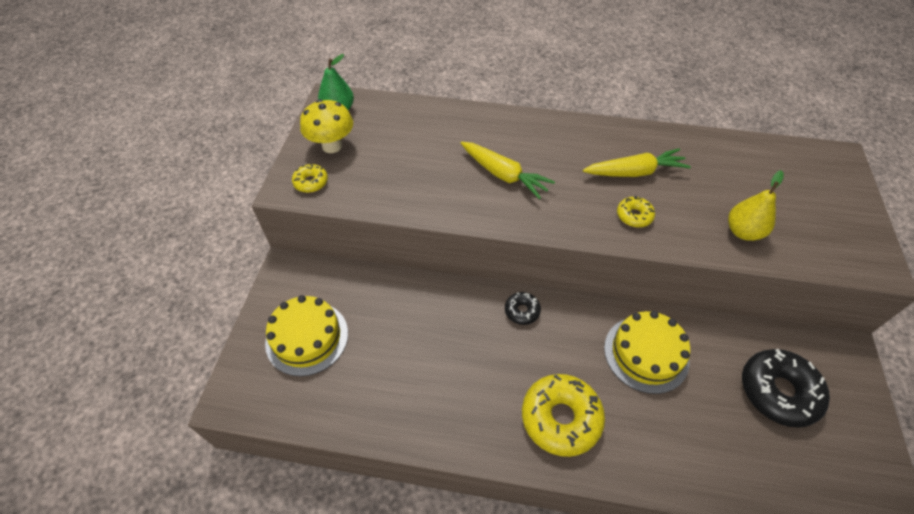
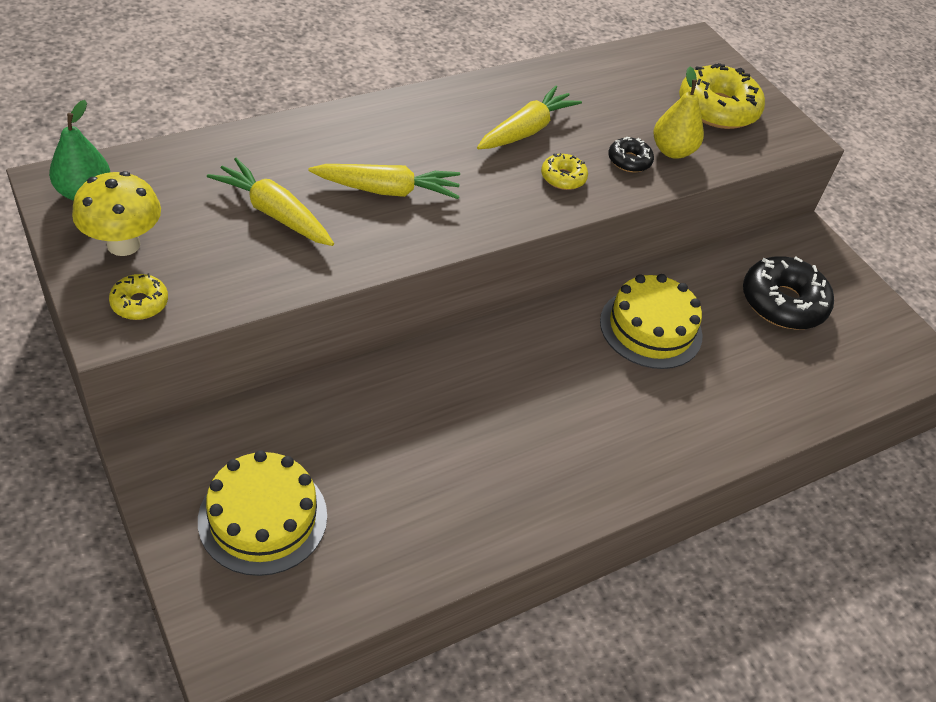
camera: 45 degrees left, 5 degrees down
(424, 161) = (274, 213): none -> yellow carrot
(522, 311) = (496, 349): black donut -> black donut (629, 161)
(560, 418) = (622, 436): yellow donut -> yellow donut (717, 109)

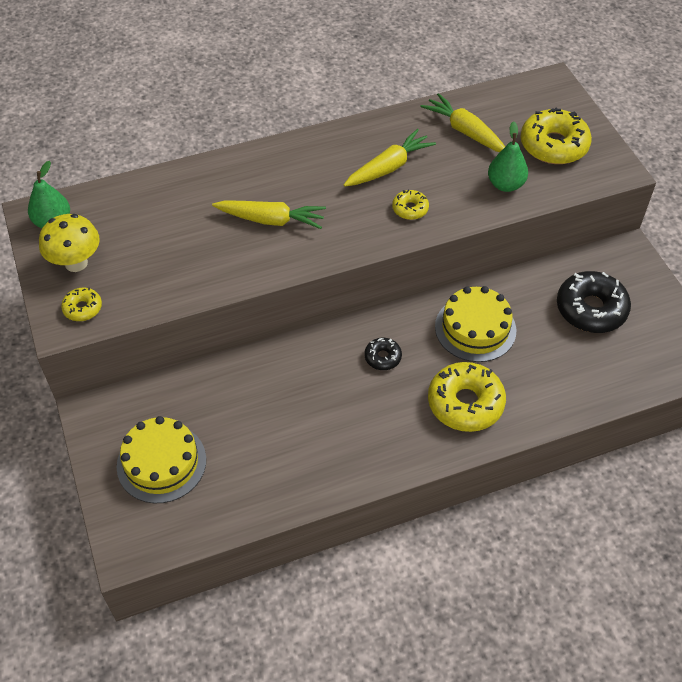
camera: 15 degrees right, 5 degrees up
(274, 213) = (184, 238): yellow carrot -> yellow carrot (465, 131)
(629, 161) = (467, 194): black donut -> black donut (382, 357)
(658, 420) = (465, 403): none -> yellow donut
(672, 151) = (505, 185): yellow pear -> green pear

